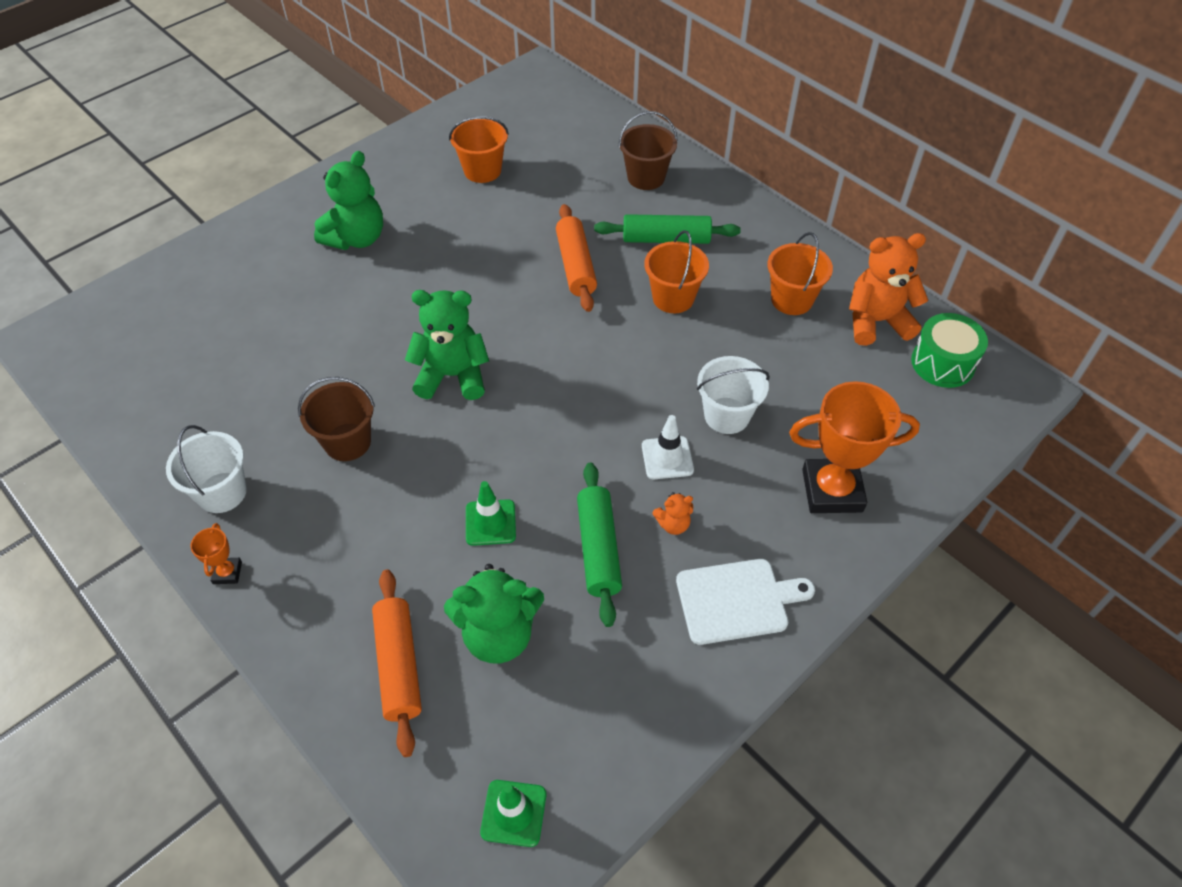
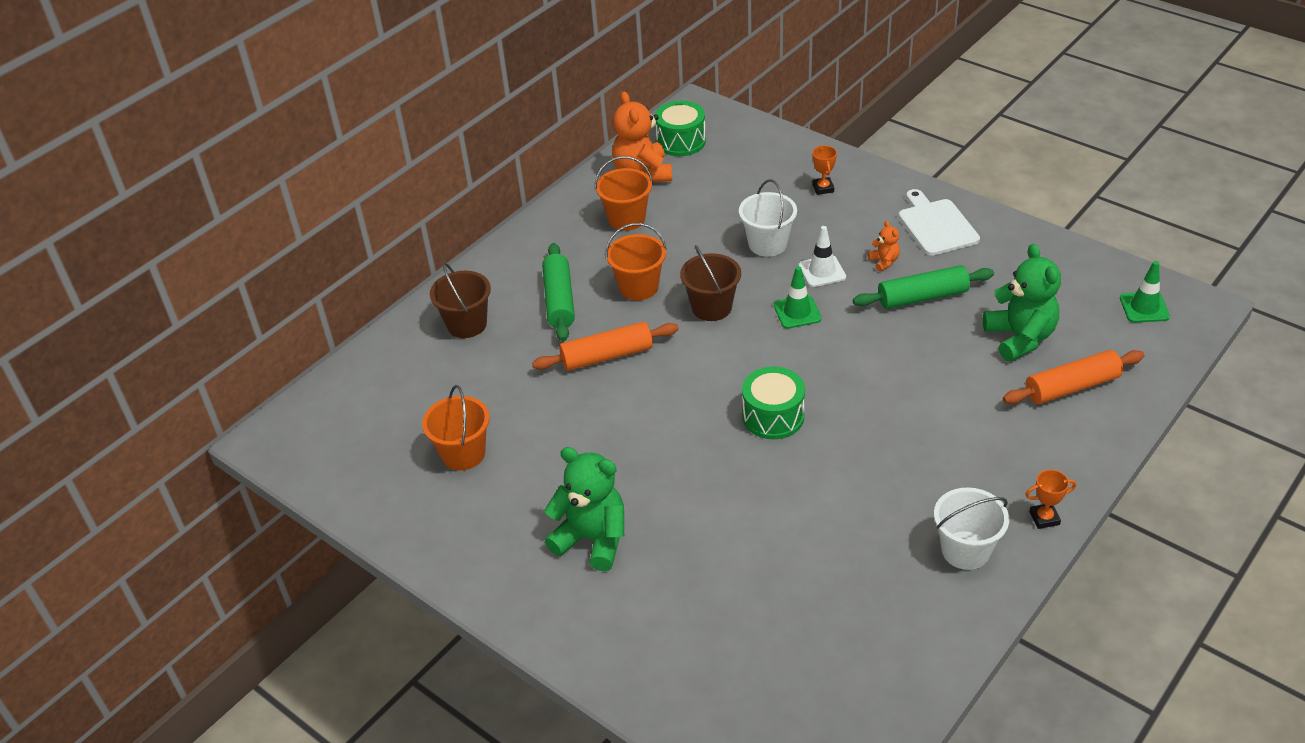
camera: 95 degrees left, 10 degrees down
(347, 442) = (875, 473): brown bucket -> brown bucket (711, 307)
(452, 376) = (773, 416): green teddy bear -> green drum
(490, 522) = (923, 361): green traffic cone -> green traffic cone (797, 312)
(832, 490) = (823, 188): orange trophy -> orange trophy, size x0.44

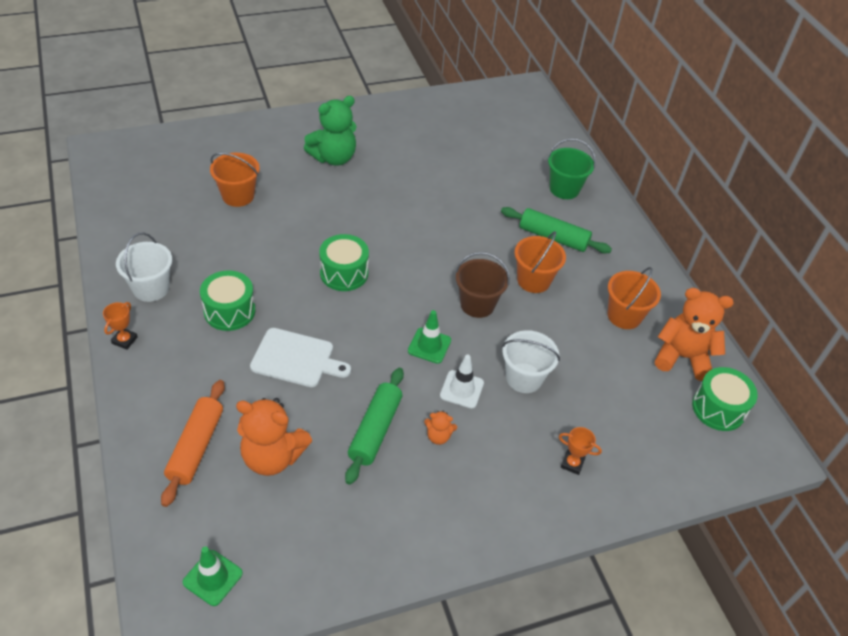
camera: 115 degrees right, 5 degrees up
(463, 454) = (447, 143): orange bucket -> orange bucket (238, 196)
(467, 324) = (564, 189): brown bucket -> green bucket
(607, 356) = (475, 231): orange rolling pin -> none
(918, 467) = (229, 311): none -> green drum
(936, 225) = (453, 509): white cutting board -> white cutting board (296, 358)
(1020, 338) = (272, 457): green teddy bear -> orange teddy bear

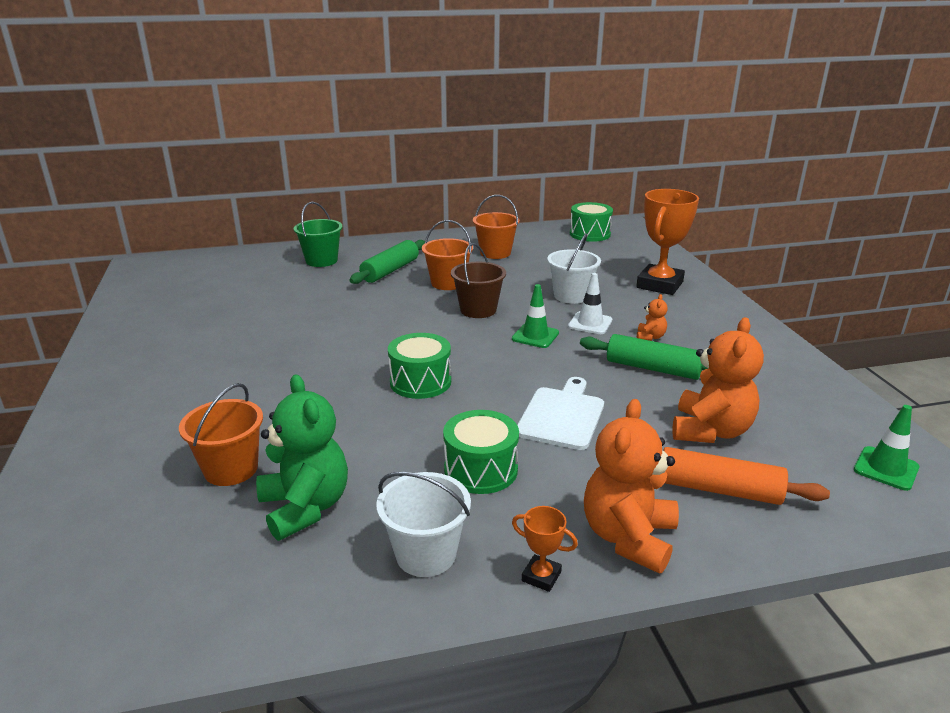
camera: 80 degrees left, 20 degrees down
(333, 158) = (189, 386): green teddy bear -> green teddy bear (305, 507)
(572, 463) = (659, 285): orange trophy -> orange trophy, size x2.26
(682, 357) = (540, 239): orange teddy bear -> orange teddy bear (628, 537)

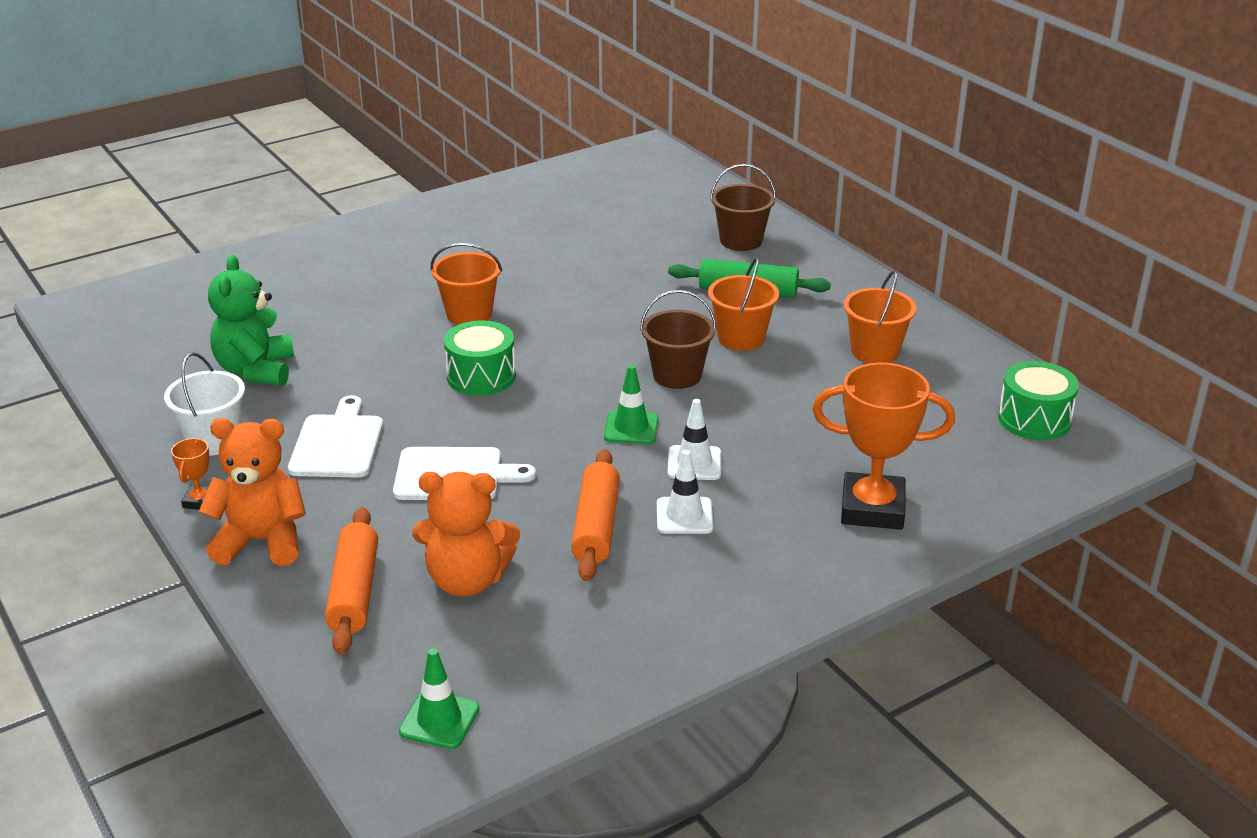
camera: 70 degrees right, 5 degrees up
(231, 469) = (295, 323): orange bucket -> orange bucket (469, 313)
(305, 507) = (256, 371): green teddy bear -> green teddy bear turned 135 degrees clockwise
(321, 260) = (741, 241): green bucket -> brown bucket
(481, 470) = (338, 443): green drum -> white cutting board
(571, 296) = (771, 436): white bucket -> none
(650, 337) = (684, 516): orange teddy bear -> white traffic cone
(653, 368) = (596, 526): green rolling pin -> orange rolling pin

